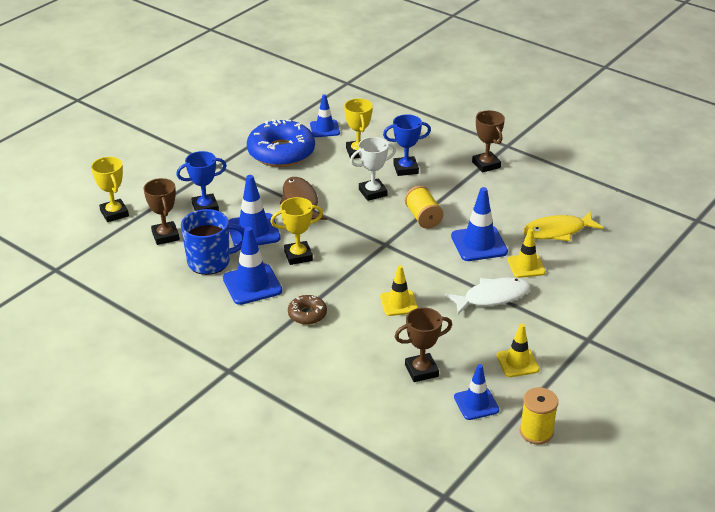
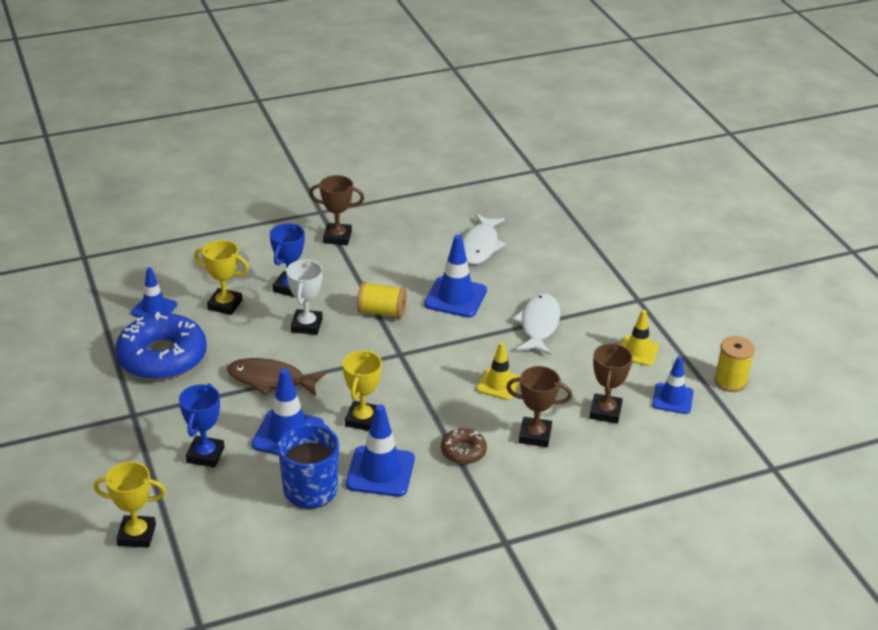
camera: 60 degrees left, 0 degrees up
(165, 236) = (227, 507): brown trophy -> brown trophy (535, 435)
(526, 266) = (513, 286): yellow traffic cone -> none
(557, 231) = (480, 246): yellow fish -> white fish

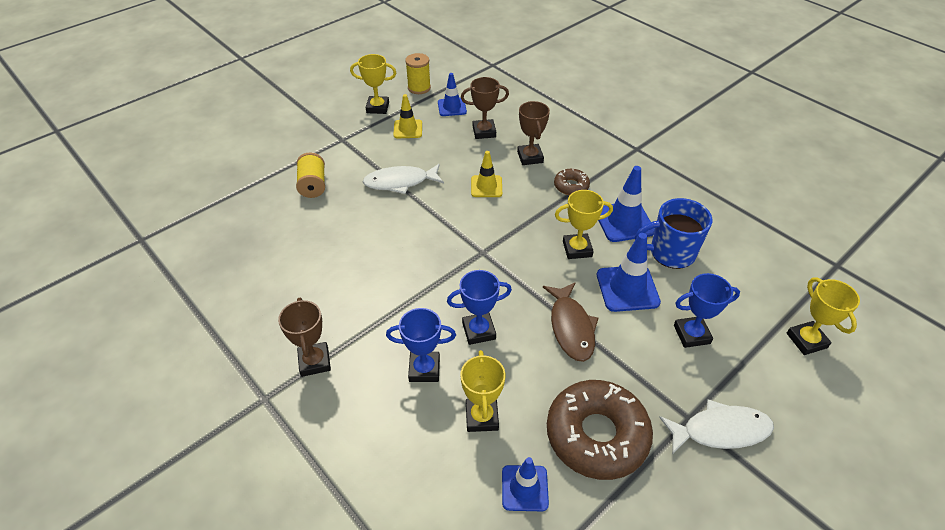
camera: 110 degrees left, 10 degrees up
(162, 357) = (596, 435): blue donut -> brown donut
(306, 325) = (479, 331): white trophy -> blue trophy
(381, 312) = (430, 282): yellow spool -> yellow spool (313, 185)
(455, 297) = (385, 239): blue traffic cone -> none
(480, 246) = (295, 244): white fish -> white fish (720, 430)
(695, 337) = (377, 108): none -> yellow trophy

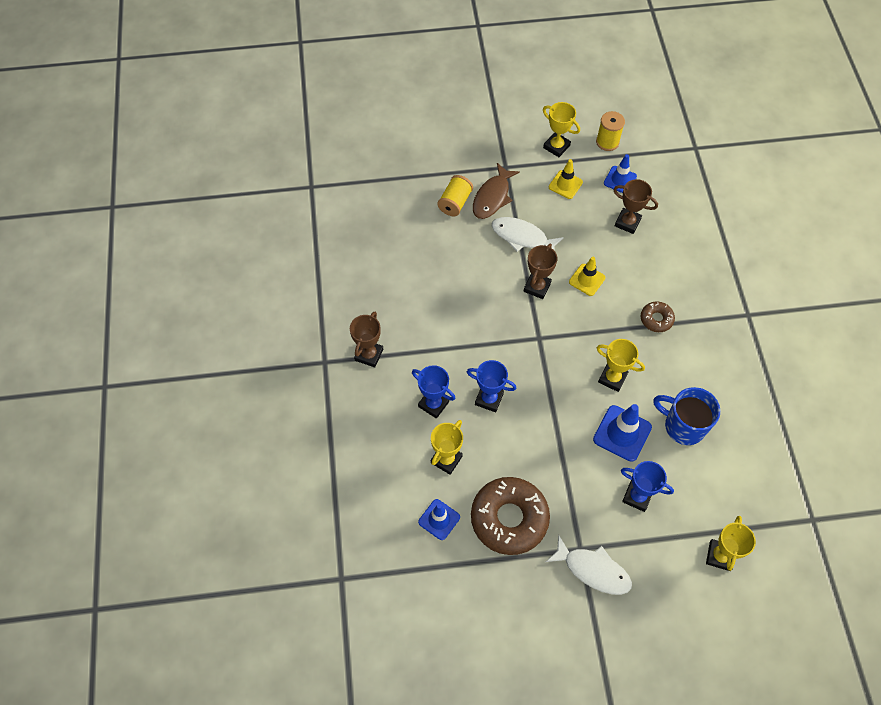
camera: 35 degrees right, 15 degrees up
(530, 157) = (646, 271): brown trophy -> brown trophy (537, 287)
(571, 327) = (554, 436): brown fish -> brown fish (492, 197)
(624, 221) = (671, 377): blue traffic cone -> none

